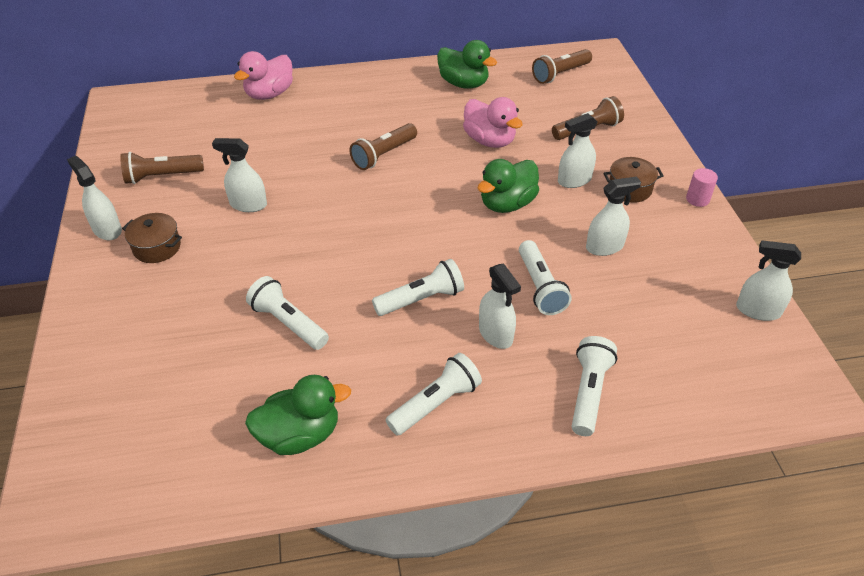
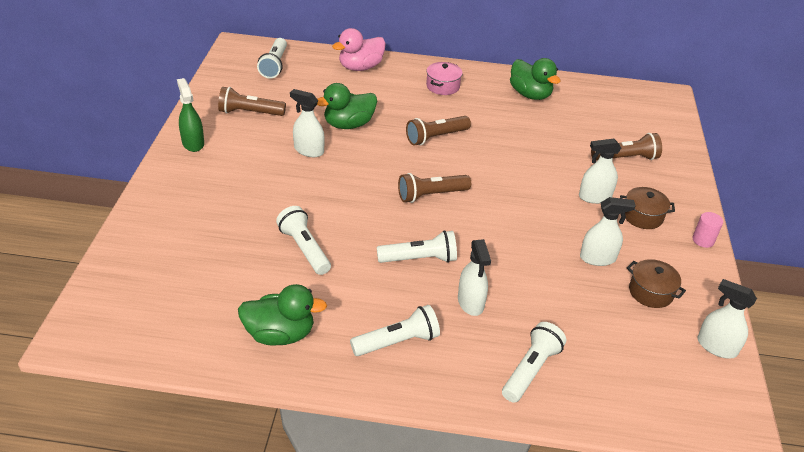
camera: 15 degrees right, 5 degrees down
(107, 230) = (193, 143): white spray bottle -> green spray bottle
(157, 247) = (225, 166): brown pot -> brown pot (650, 292)
(368, 95) = (443, 86): none -> pink pot
(489, 141) = (533, 147): pink duck -> none
(507, 204) = (526, 202): green duck -> green duck (348, 124)
(540, 287) = (525, 275): white flashlight -> white flashlight (274, 65)
(560, 74) = (622, 105): brown flashlight -> brown flashlight (431, 195)

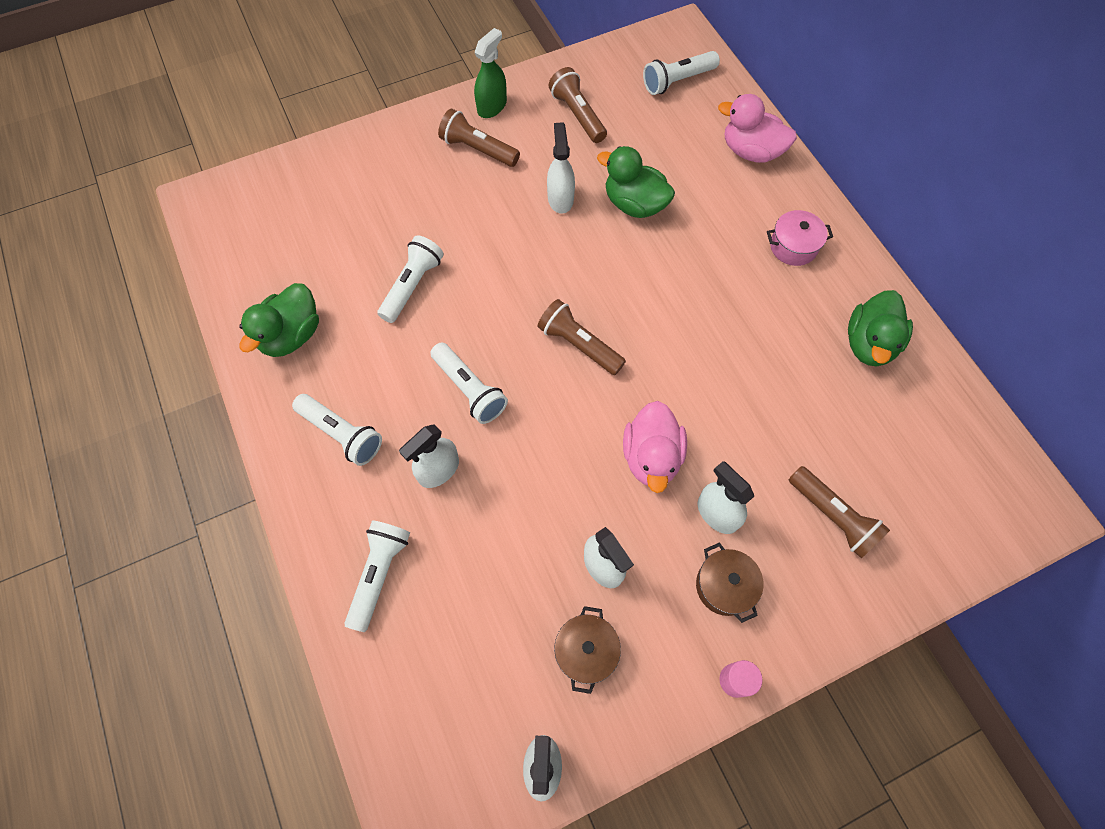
camera: 60 degrees right, 25 degrees up
(280, 334) = (291, 335): green duck -> green duck turned 60 degrees clockwise
(436, 137) = (686, 294): brown flashlight -> brown flashlight (478, 149)
(530, 370) = (379, 574): white flashlight -> white flashlight turned 75 degrees counterclockwise
(538, 204) = (651, 457): none -> pink duck

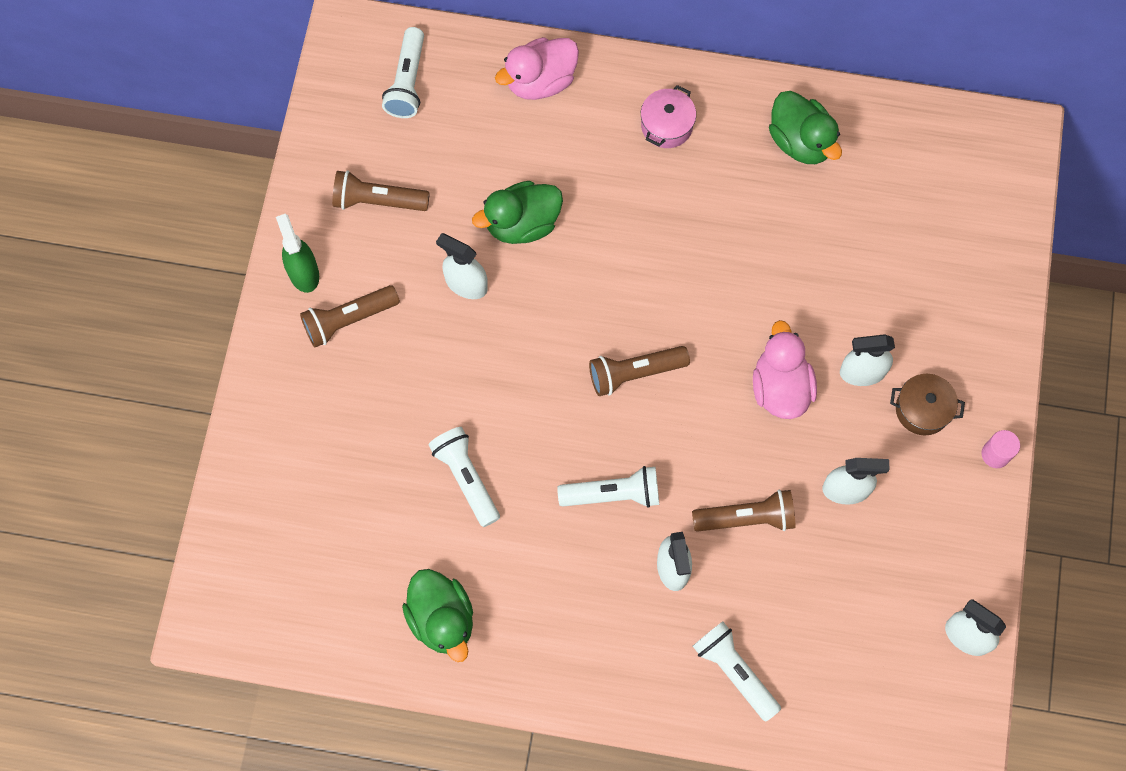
camera: 55 degrees left, 5 degrees up
(341, 434) = (580, 630): white flashlight -> none
(586, 651) = (904, 548): brown pot -> none
(651, 457) = (780, 387): pink duck -> pink duck turned 135 degrees counterclockwise
(832, 516) = (922, 288): brown flashlight -> brown flashlight (746, 518)

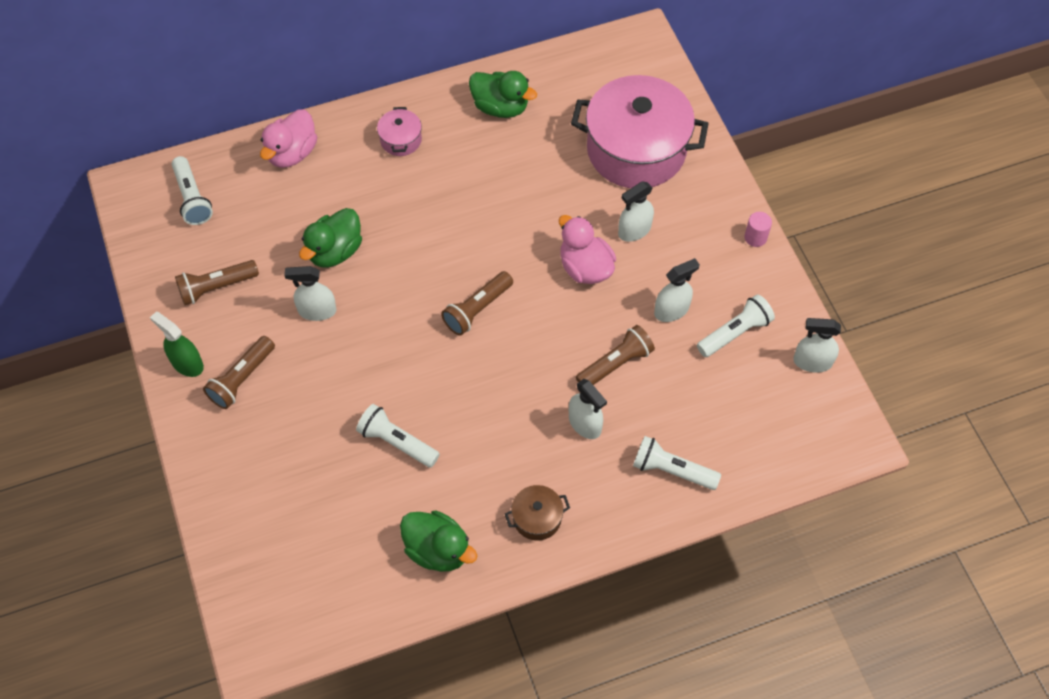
camera: 30 degrees left, 10 degrees down
(612, 494) = (511, 397): white flashlight -> white flashlight (734, 333)
(922, 409) = (689, 234): brown pot -> brown pot (537, 518)
(924, 274) = (636, 150): none -> pink pot

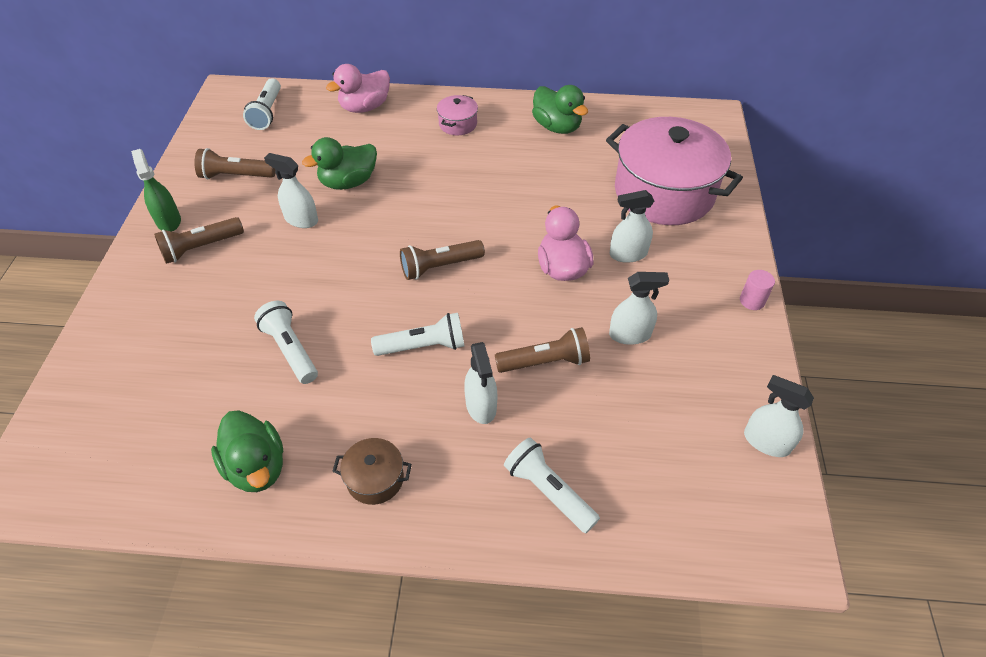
camera: 25 degrees right, 10 degrees down
(734, 333) = (688, 380): white flashlight -> white flashlight (423, 346)

